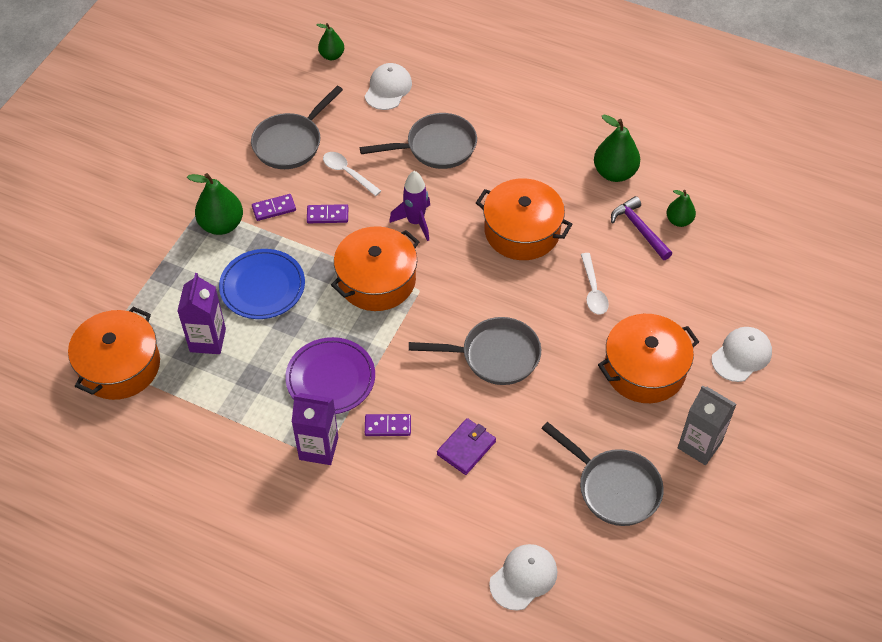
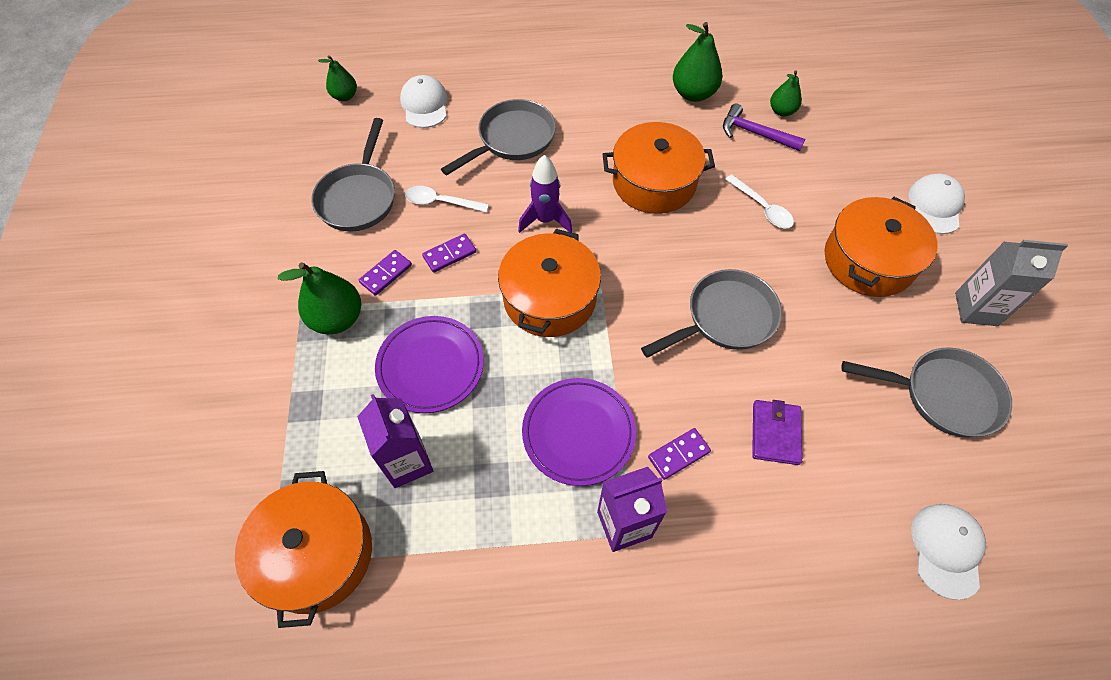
camera: 30 degrees left, 5 degrees up
(262, 287) = (430, 366): blue plate -> purple plate

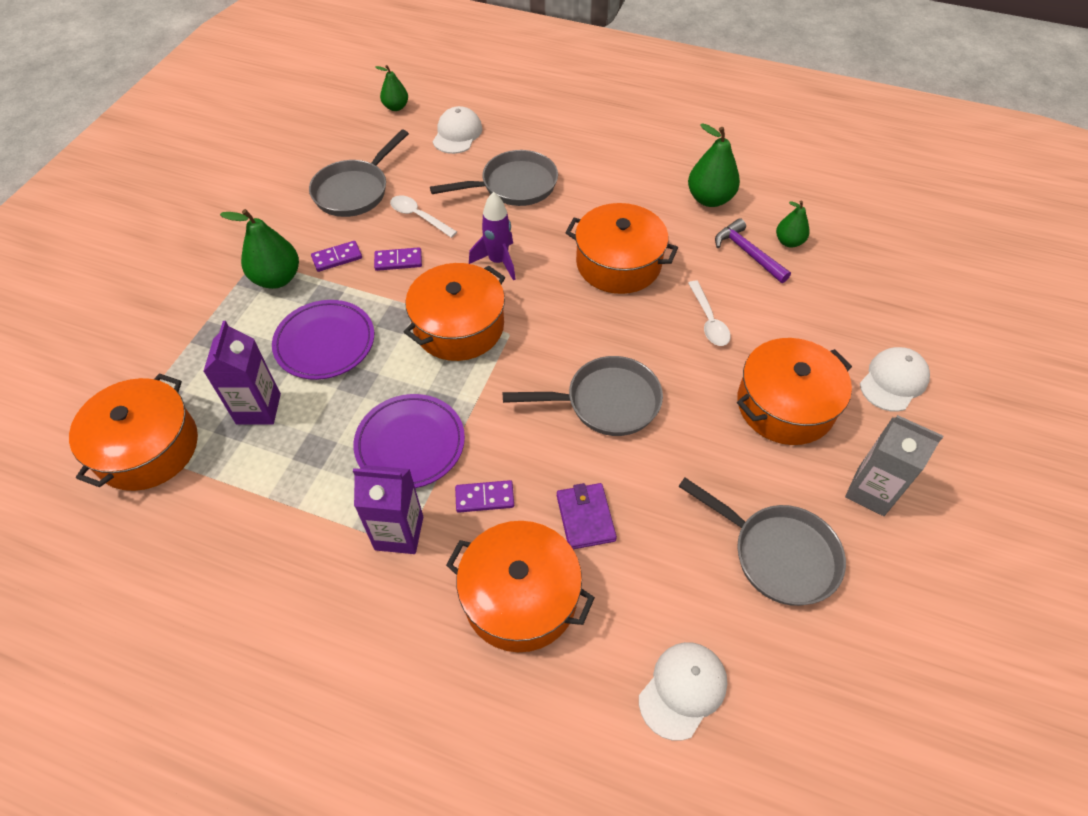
camera: 25 degrees right, 5 degrees down
(767, 533) = (520, 597): none -> orange pot
(775, 433) = (585, 518): purple wallet -> purple wallet turned 45 degrees counterclockwise

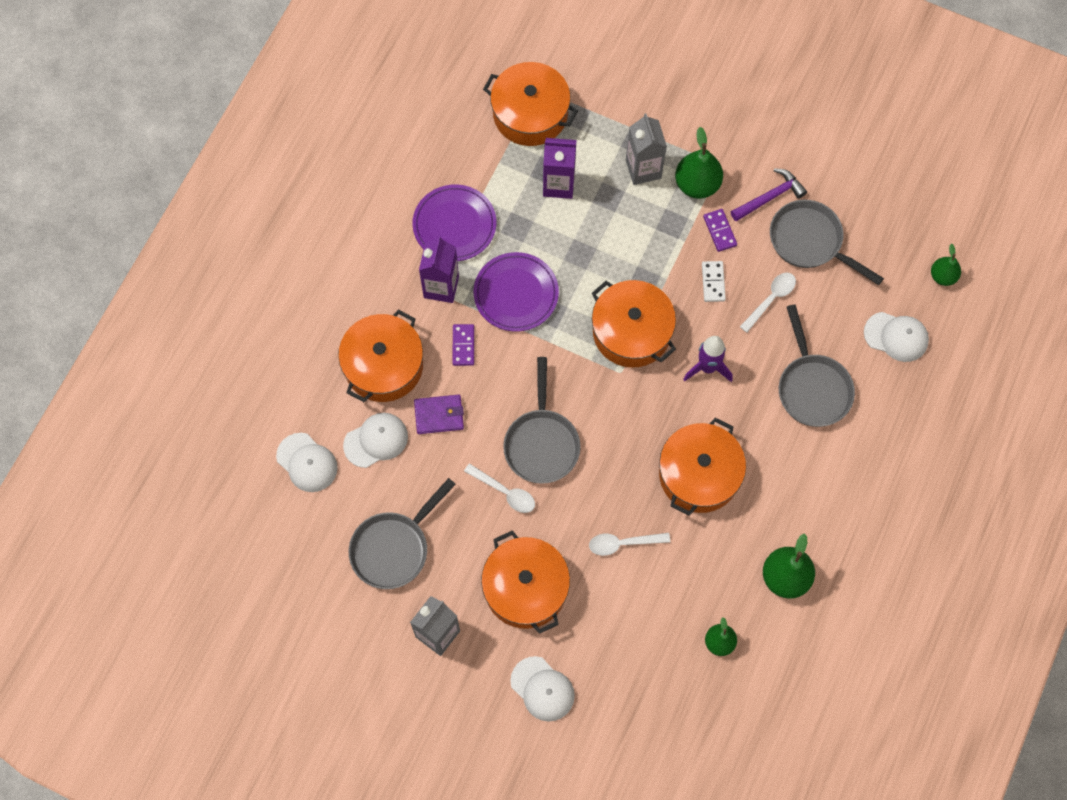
camera: 95 degrees right, 15 degrees up
(250, 326) = (643, 169): none -> grey carton
(325, 343) = (621, 227): purple plate -> purple plate (454, 225)
(398, 261) = (713, 282): purple domino -> white domino
(633, 594) = (376, 440): none -> white cap
(674, 435) = (505, 492): none -> white spoon
(747, 253) = (706, 598): purple hammer -> purple hammer (770, 197)

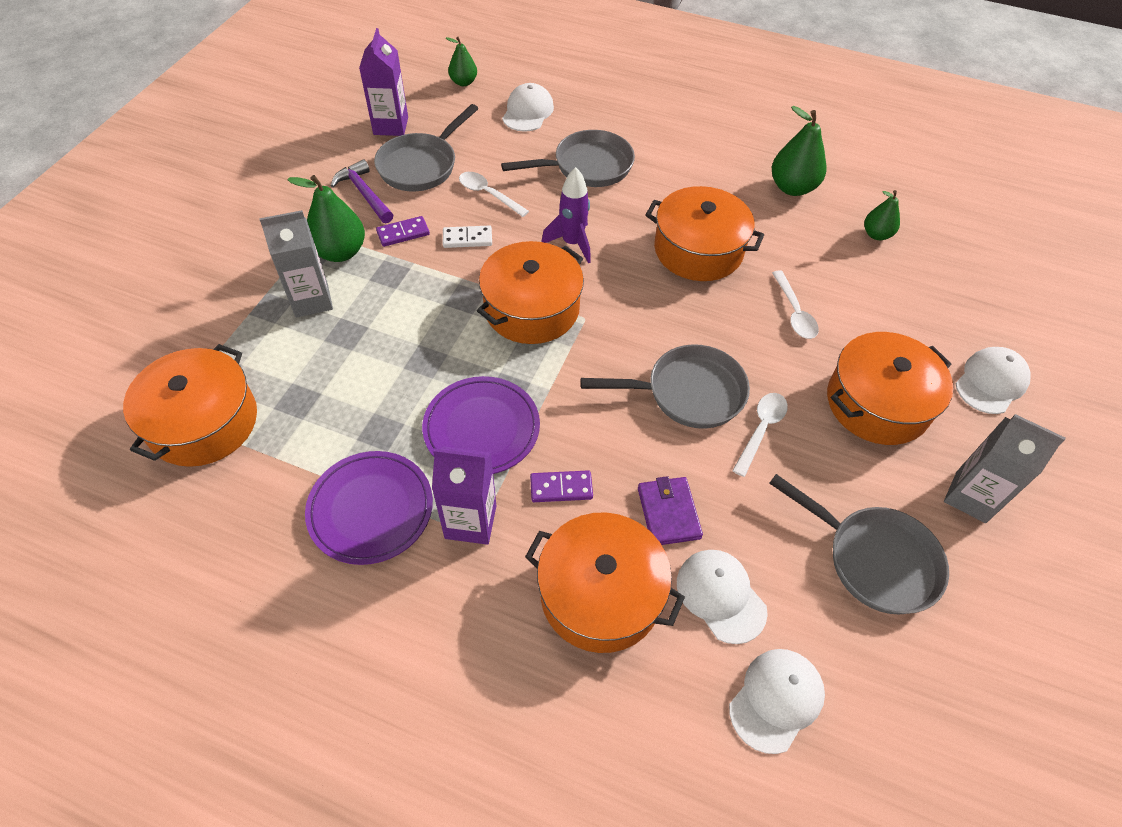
camera: 95 degrees left, 15 degrees down
(558, 184) = (321, 386): purple carton -> purple carton (391, 126)

